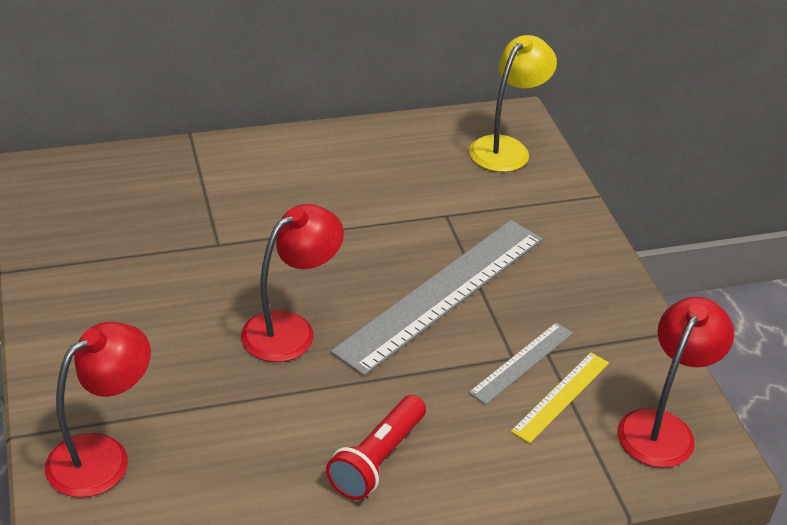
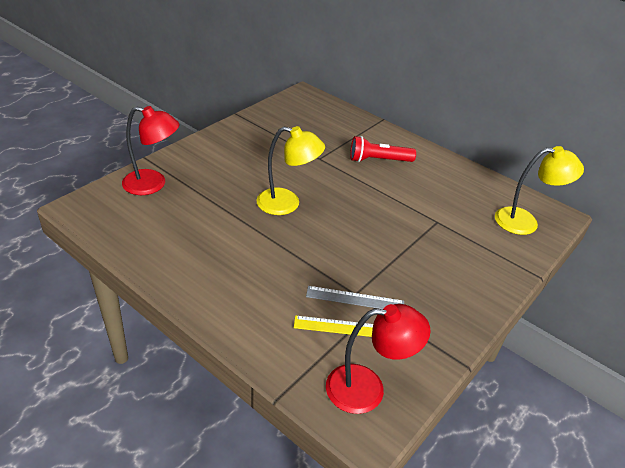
camera: 55 degrees right, 0 degrees up
(290, 329) = (287, 204): red lamp -> yellow lamp
(377, 459) = (226, 271): red flashlight -> red flashlight (378, 160)
(442, 293) = (373, 245): grey ruler -> none

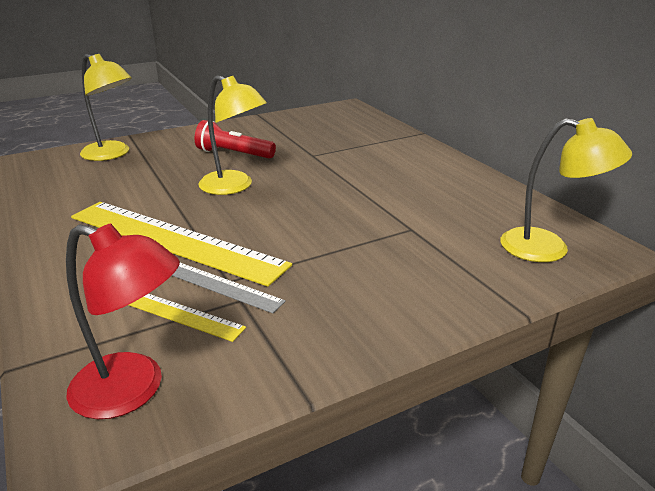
camera: 25 degrees right, 10 degrees down
(153, 184) = (112, 154): red lamp -> yellow lamp
(288, 266) = (174, 240): none -> yellow ruler
(378, 160) = (384, 164): red flashlight -> red flashlight (233, 154)

